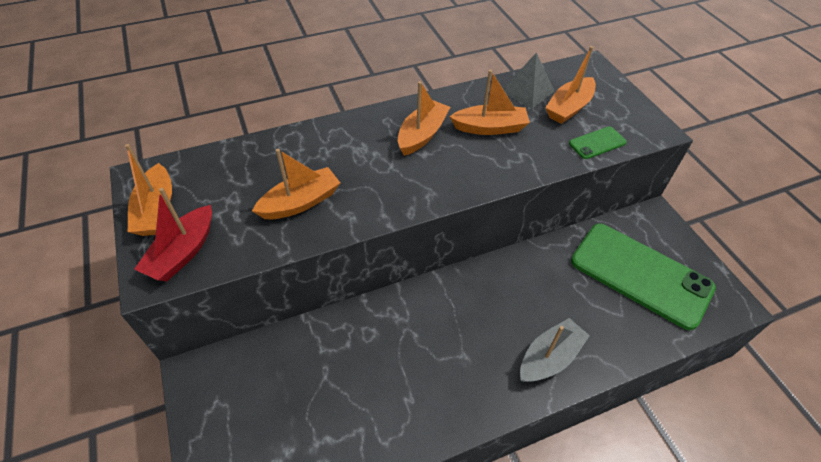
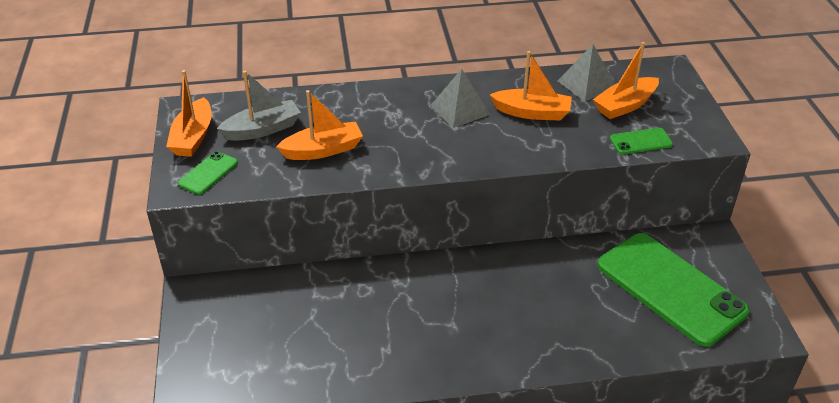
camera: 15 degrees right, 10 degrees down
(183, 252) = (208, 173): red boat -> green phone
(422, 135) = (460, 109): orange boat -> grey pyramid
(549, 358) = (539, 342): grey boat -> grey boat (262, 129)

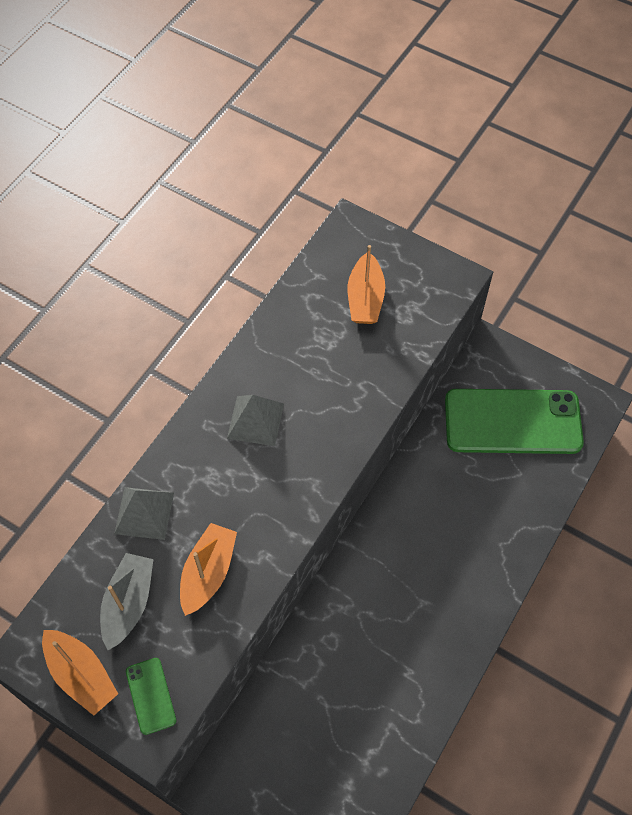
camera: 50 degrees left, 20 degrees up
(532, 113) = (311, 371): orange boat -> none
(587, 84) = (313, 299): grey pyramid -> grey pyramid (144, 513)
(640, 141) = (417, 328): green phone -> none

